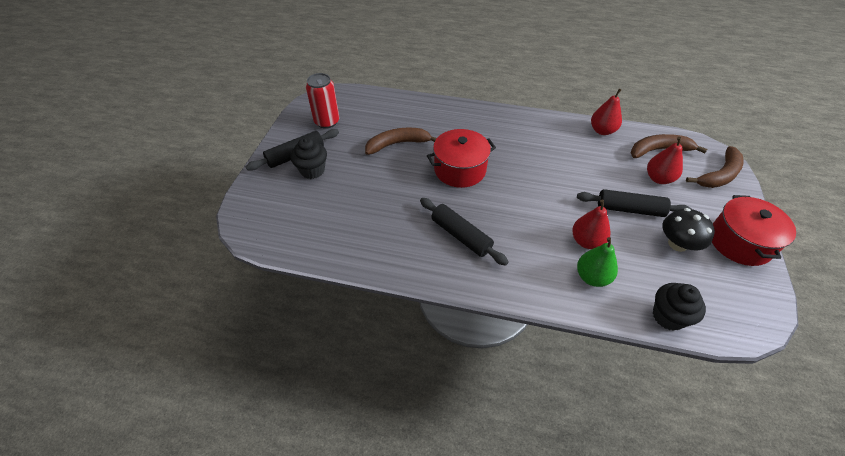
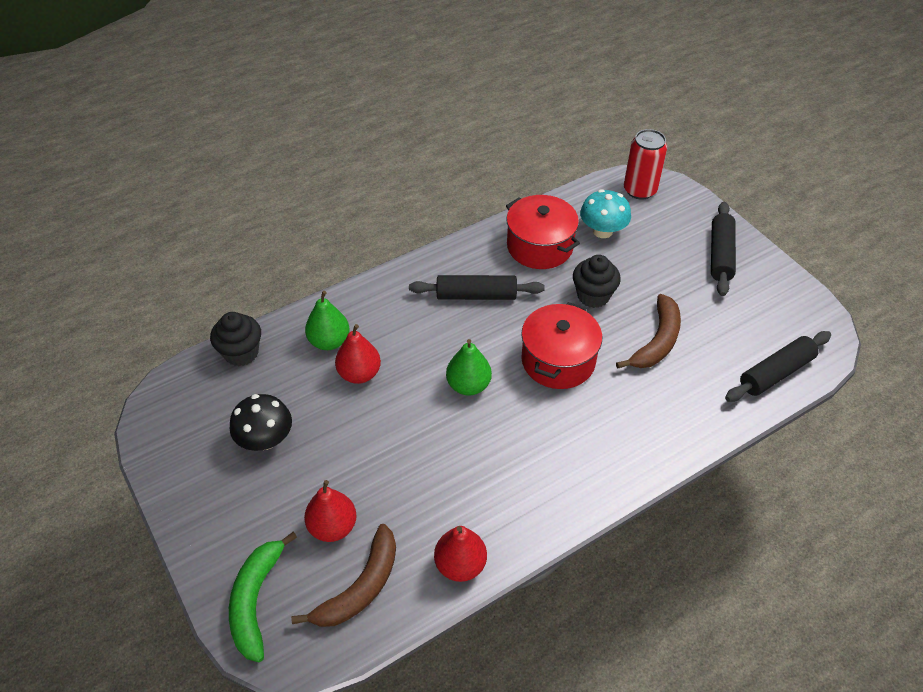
camera: 135 degrees right, 0 degrees up
(312, 170) = (681, 254): black cupcake -> black cupcake (593, 296)
(327, 122) = (763, 309): red can -> red can (639, 190)
(328, 216) = (602, 231): none -> turquoise mushroom
(524, 191) = (468, 385): none -> green pear
(629, 209) = (340, 448): black rolling pin -> black rolling pin (776, 373)
(719, 175) = (256, 600): brown banana -> green banana
(740, 242) = (196, 493): red pot -> red pot (539, 246)

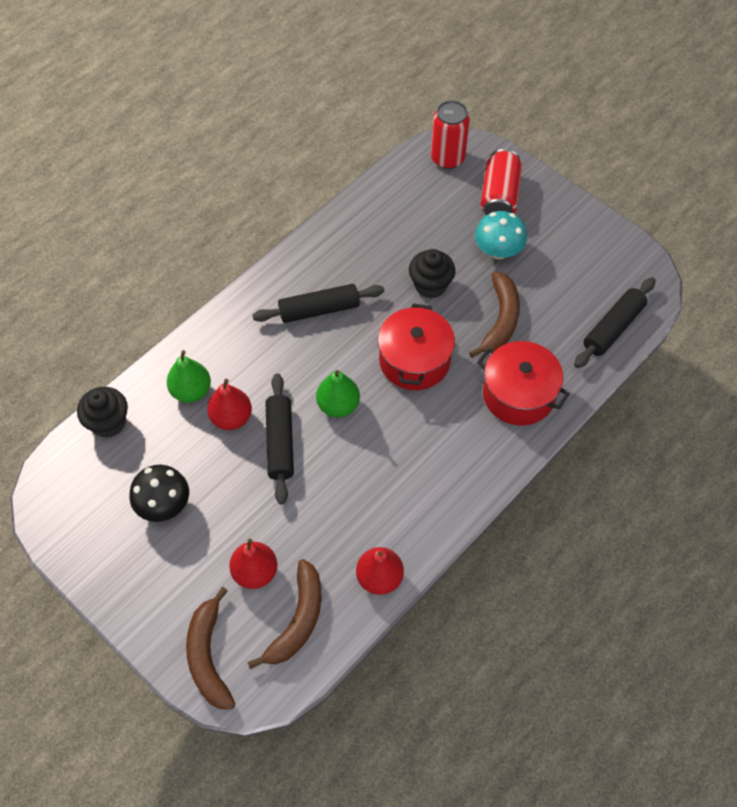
camera: 15 degrees left, 10 degrees up
(256, 600) = (208, 656): green banana -> brown banana
(539, 246) = (366, 242): red pot -> red pot (518, 395)
(602, 231) = (422, 212): turquoise mushroom -> turquoise mushroom (498, 250)
(683, 231) = (499, 196): none -> red can
(720, 255) = (539, 215): black rolling pin -> black rolling pin (280, 442)

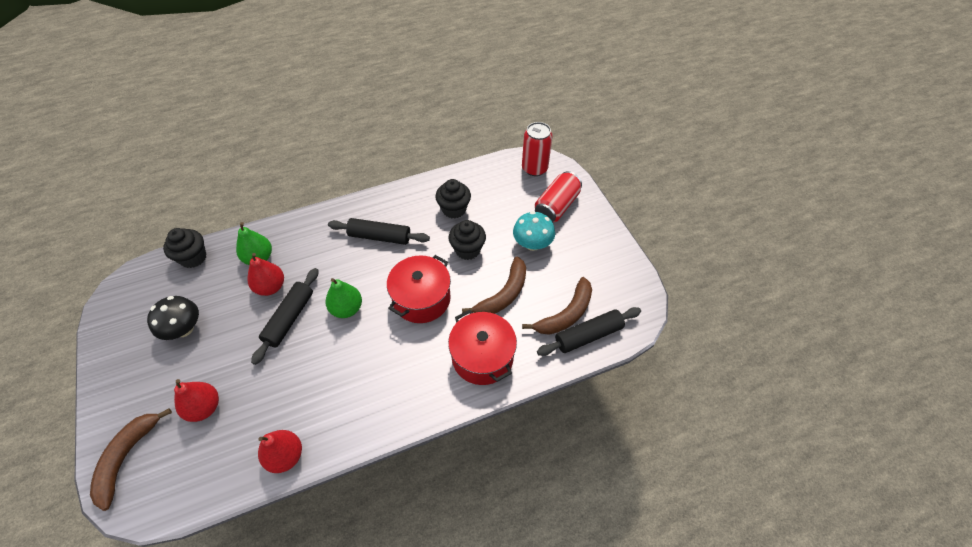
camera: 25 degrees right, 5 degrees down
(297, 620) = (205, 461): brown banana -> brown banana (565, 314)
(384, 244) = (454, 209): none -> black cupcake

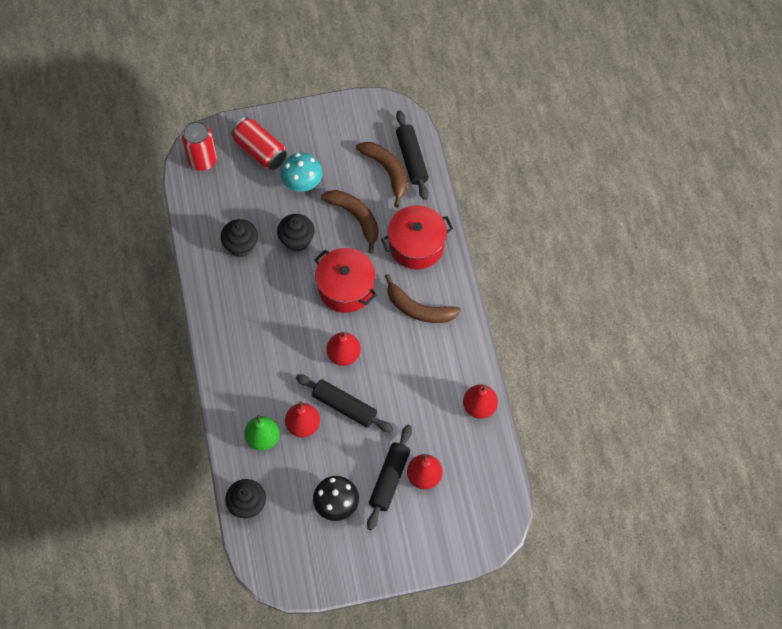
camera: 80 degrees left, 10 degrees up
(127, 457) = (460, 536): brown banana -> brown banana (418, 308)
(347, 309) = (343, 354): green pear -> red pear
(380, 237) = (261, 320): black rolling pin -> black rolling pin (389, 479)

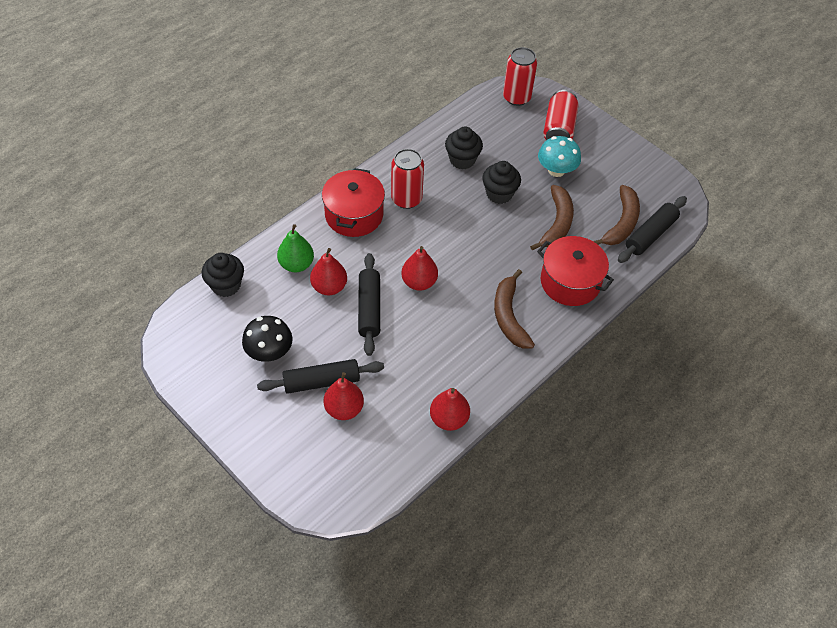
camera: 55 degrees right, 10 degrees down
(253, 314) = (406, 199): none -> red can
(346, 288) = (484, 251): red pot -> red pot (354, 215)

